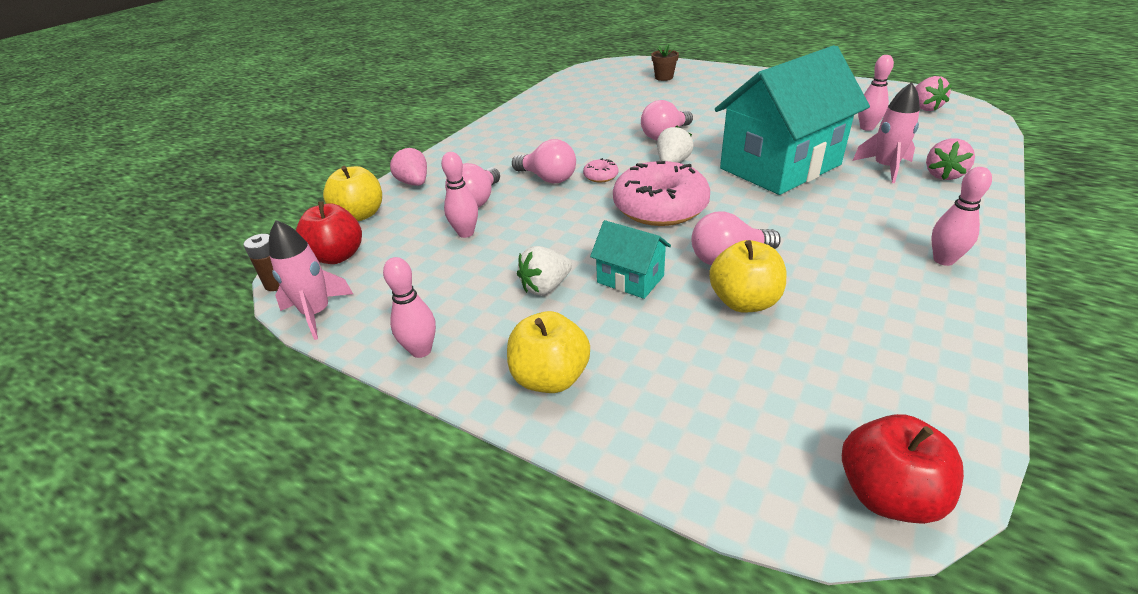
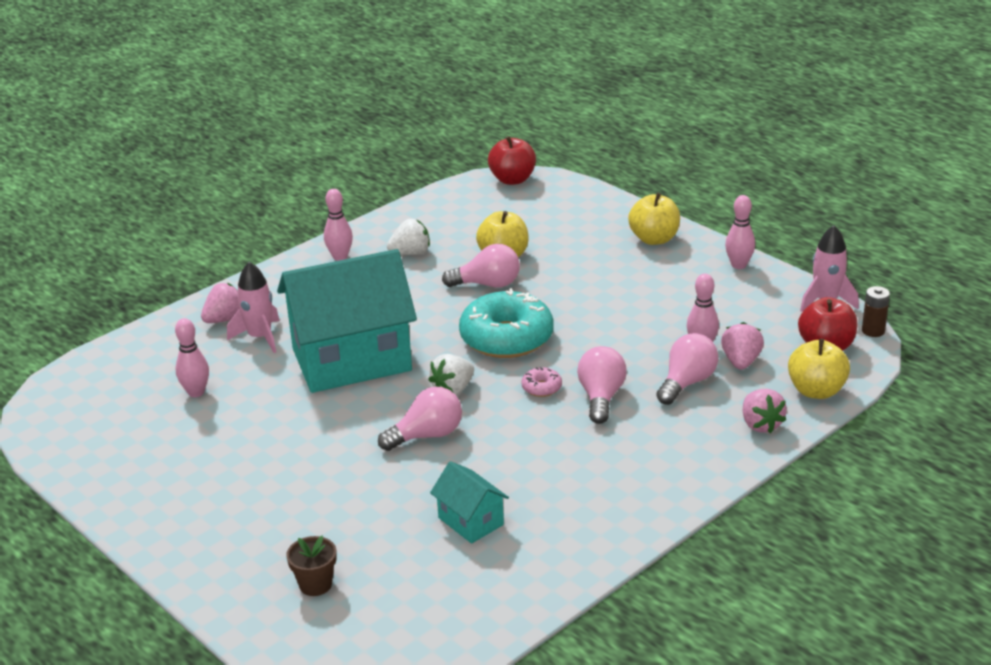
camera: 165 degrees left, 5 degrees down
(545, 287) = (640, 289): white strawberry -> white strawberry (411, 253)
(548, 178) = (601, 397): pink light bulb -> pink light bulb turned 45 degrees clockwise
(630, 279) = (572, 283): turquoise house -> turquoise house (470, 521)
(660, 207) = (506, 338): pink donut -> turquoise donut
(924, 108) = (88, 409): pink strawberry -> pink strawberry (741, 362)

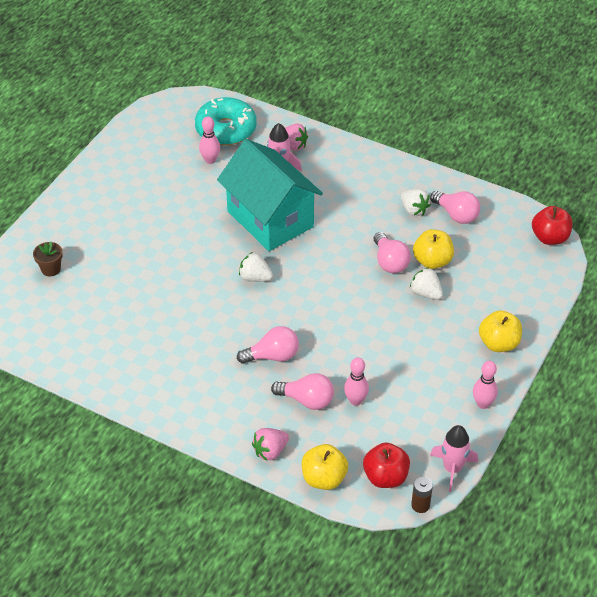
camera: 70 degrees right, 15 degrees up
(340, 257) = (392, 175): pink bowling pin -> none
(427, 435) = (201, 278): pink light bulb -> pink light bulb (456, 215)
(470, 521) = (123, 321): turquoise house -> none
(506, 338) = (325, 289): turquoise donut -> turquoise donut (226, 129)
(541, 388) = (273, 322): pink donut -> none
(553, 270) = (426, 293): none -> white strawberry
(741, 362) = (345, 427): pink strawberry -> none

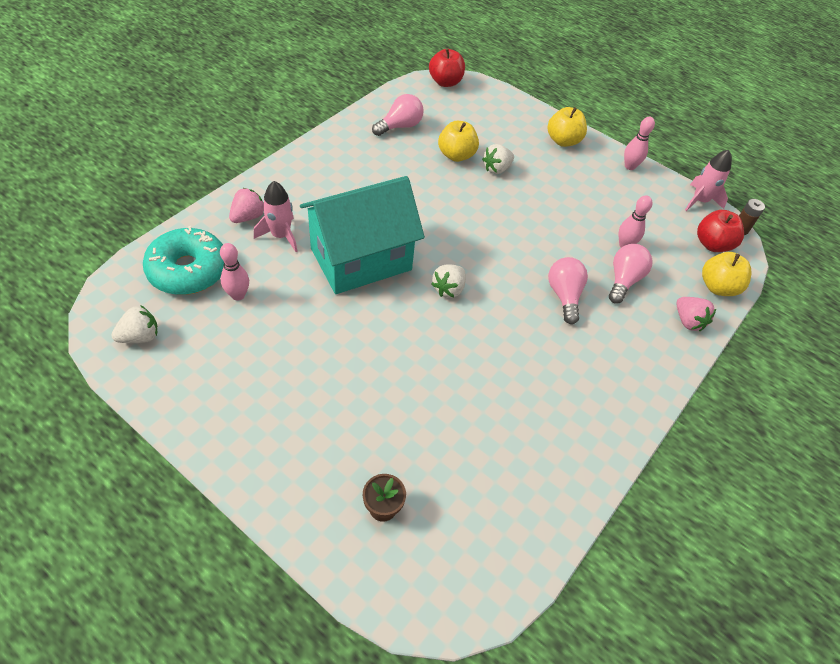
camera: 85 degrees left, 5 degrees up
(390, 262) = (450, 183): pink light bulb -> none
(414, 210) = (384, 151): white strawberry -> white strawberry (140, 336)

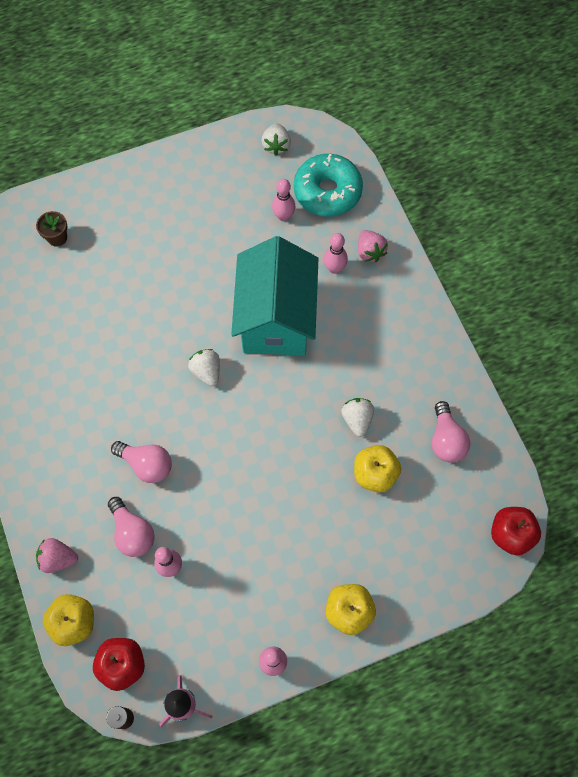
camera: 125 degrees right, 15 degrees up
(281, 235) = (334, 268): pink rocket -> pink bowling pin
(496, 169) = (336, 504): white strawberry -> white strawberry (357, 420)

